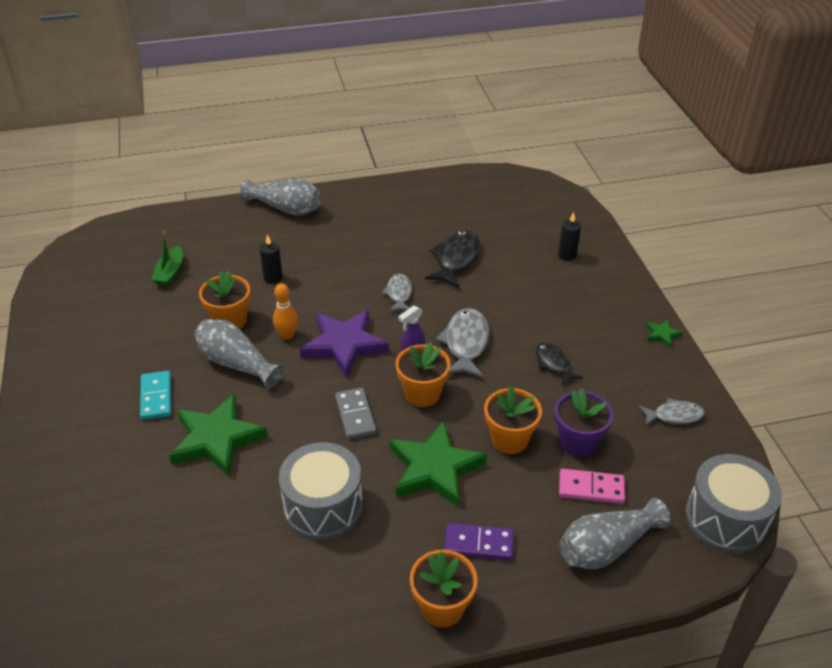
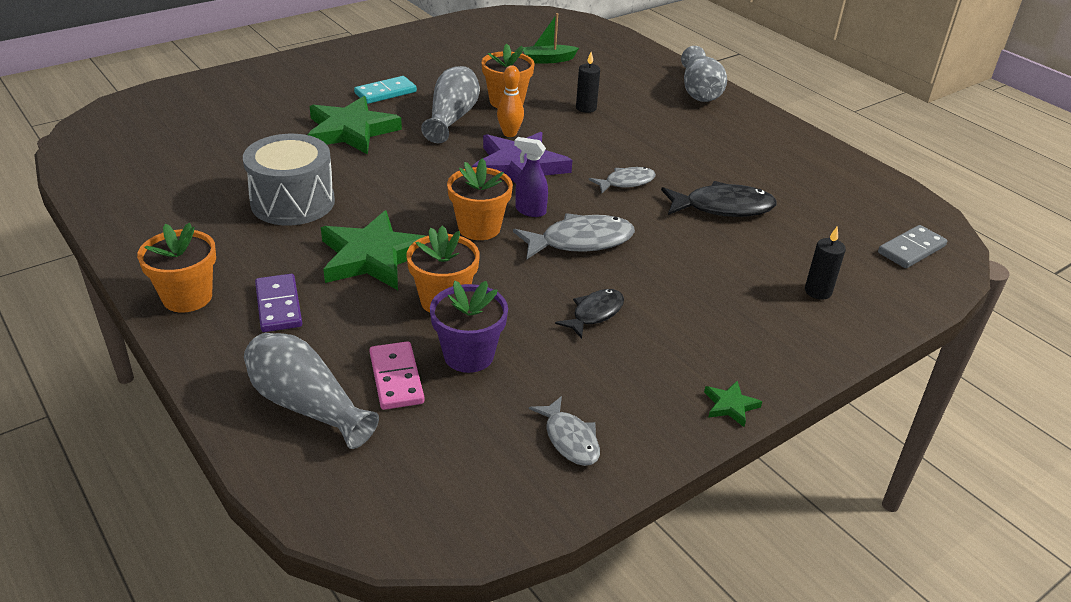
camera: 65 degrees right, 5 degrees down
(355, 415) = (422, 194): grey domino -> grey domino (911, 249)
(725, 519) = (397, 517): grey drum -> none

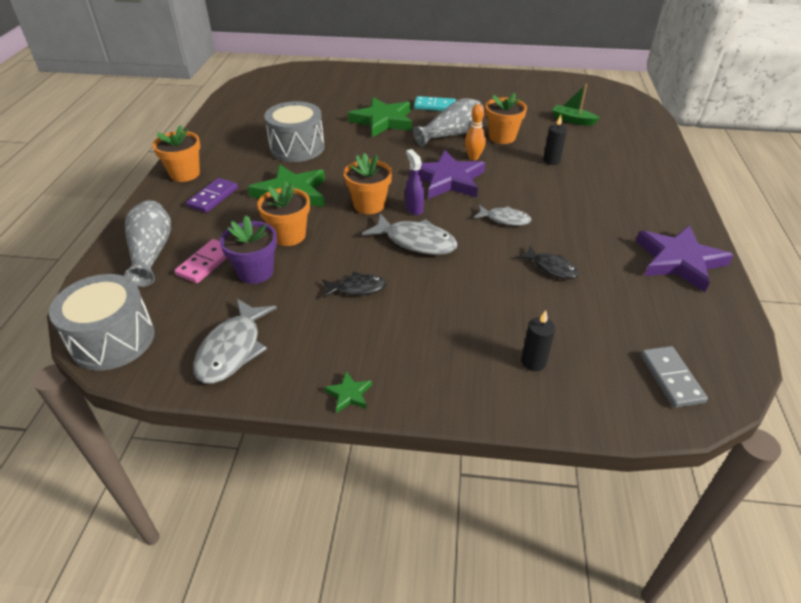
camera: 45 degrees right, 5 degrees up
(425, 516) = (113, 340): none -> grey drum
(570, 439) = (232, 349): grey fish -> grey fish, size x1.61
(699, 91) = (663, 181): grey vase -> none
(723, 207) = (551, 268): black fish -> black fish, size x0.62
(799, 156) = (679, 261): none -> purple star
(911, 249) = (671, 378): grey domino -> grey domino turned 75 degrees clockwise

